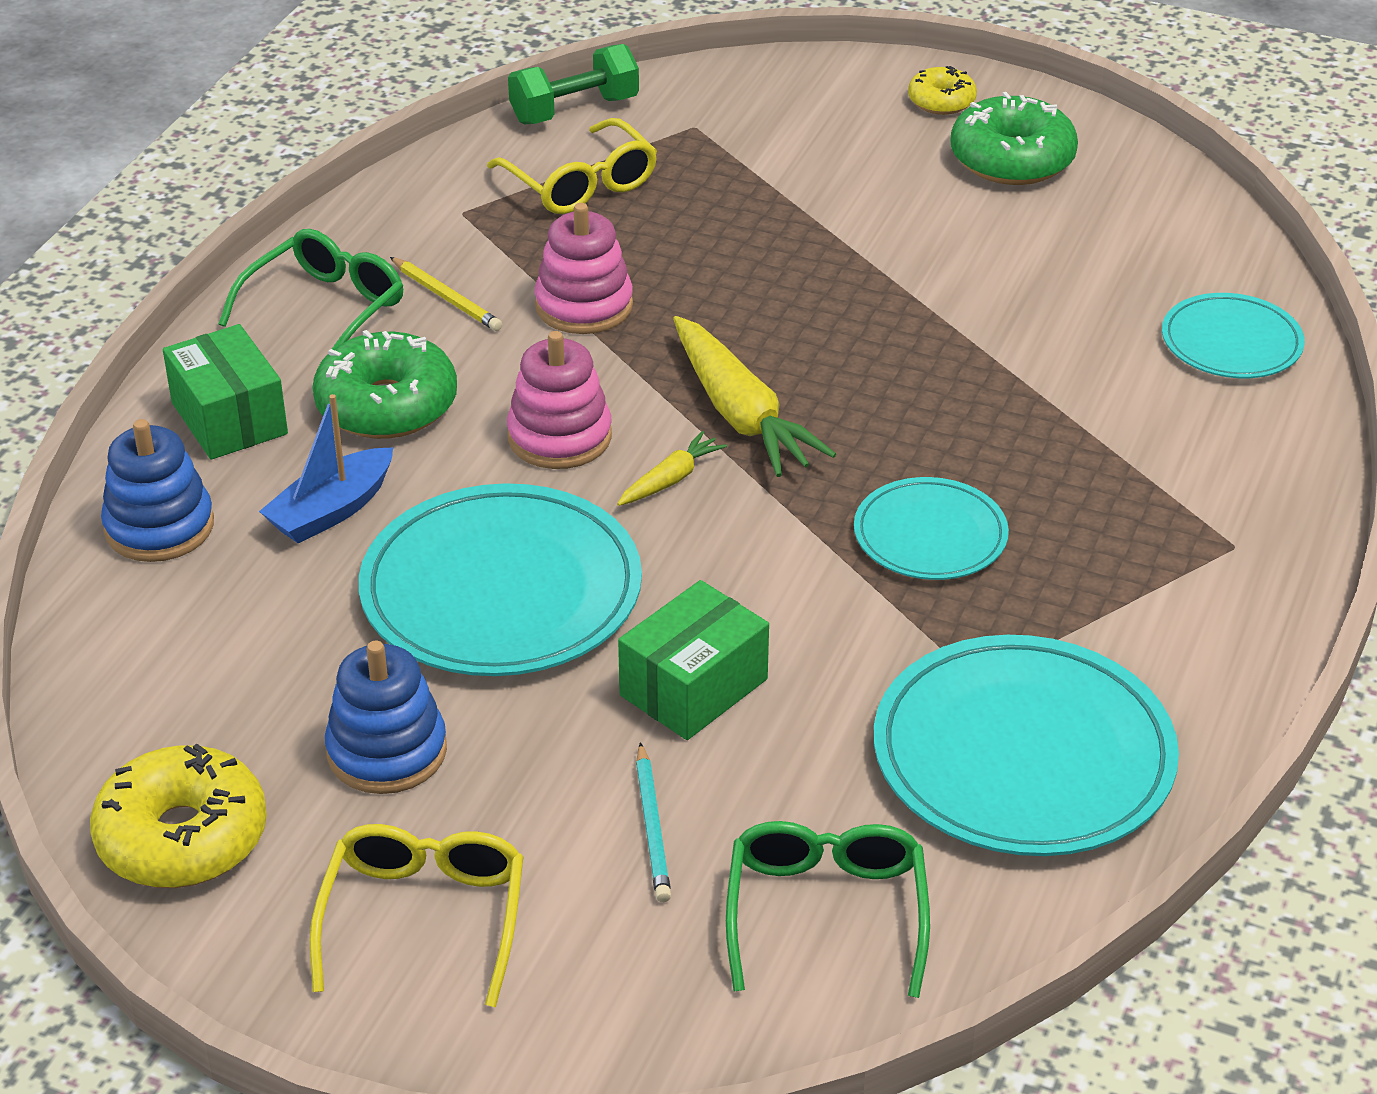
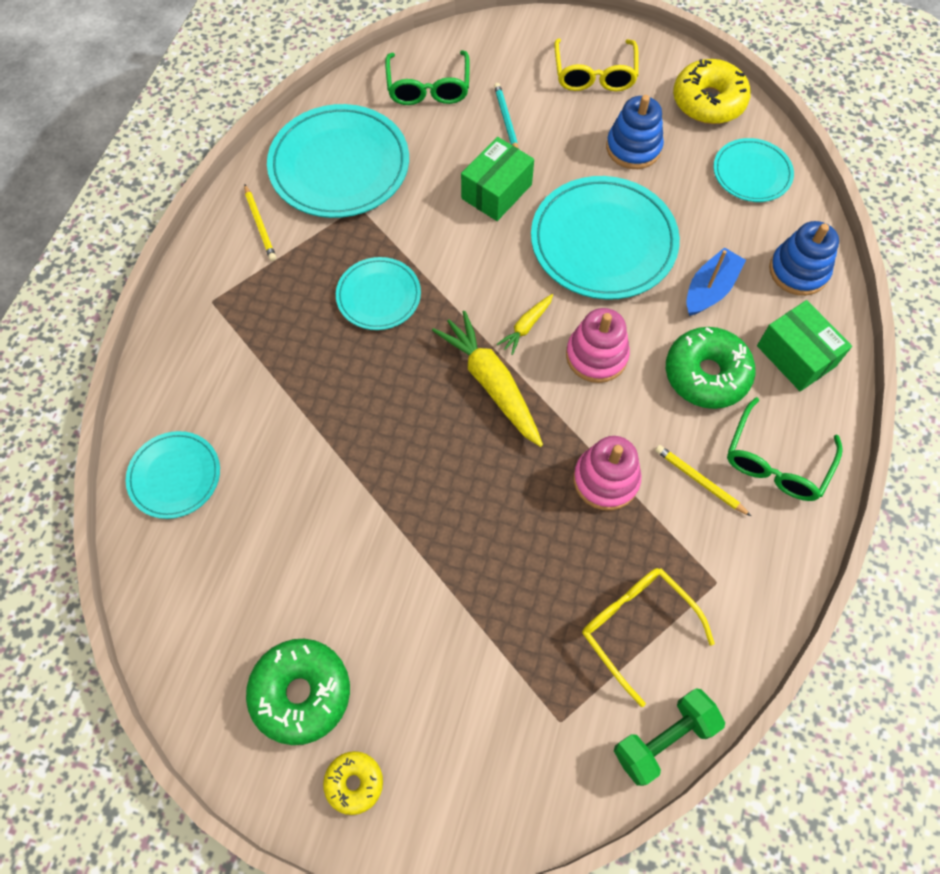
camera: 175 degrees right, 25 degrees up
(160, 688) = (751, 173): none -> turquoise plate
(1171, 658) = (260, 225): none -> yellow pencil

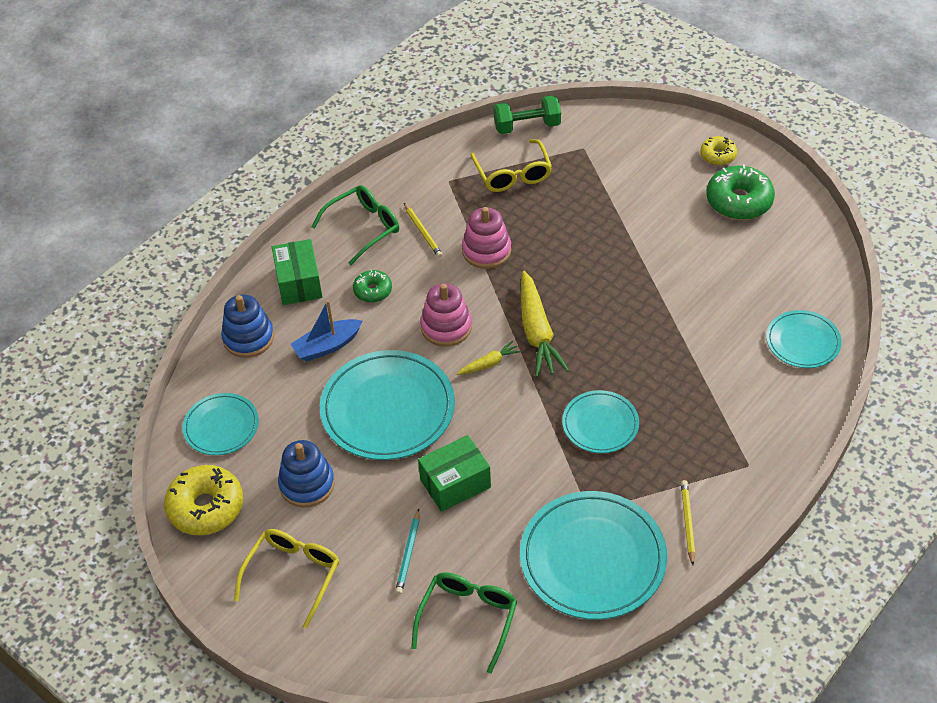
camera: 155 degrees left, 15 degrees down
(706, 374) = (373, 291): green donut -> green donut, size x0.56

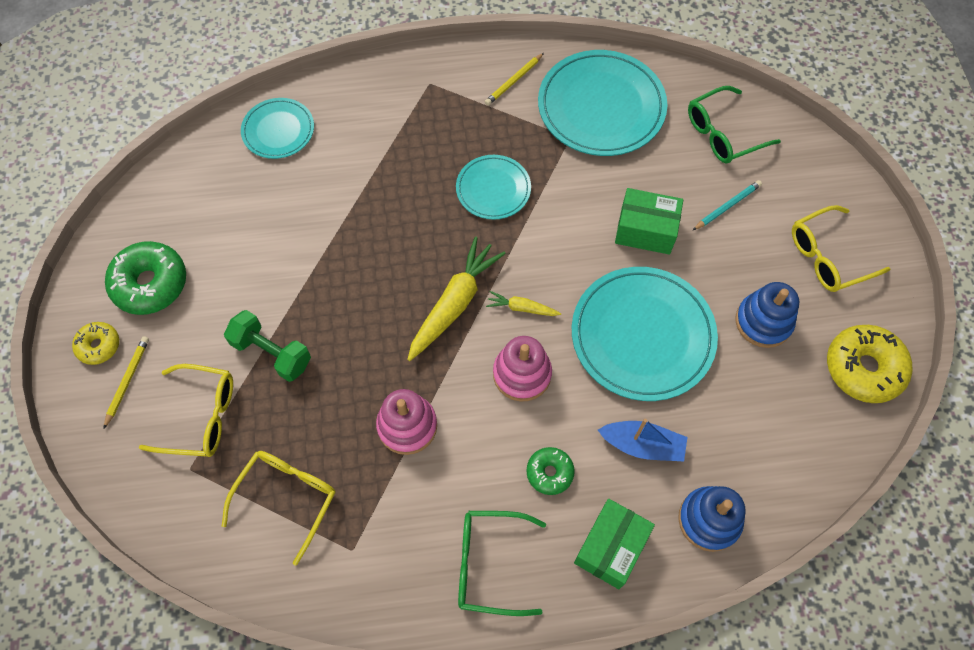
camera: 140 degrees left, 15 degrees up
(221, 426) = (800, 438): turquoise plate -> none
(423, 232) = (440, 503): yellow pencil -> yellow pencil (127, 381)
(527, 126) = (202, 553): green dumbbell -> green dumbbell (272, 353)
(611, 170) = (201, 416): none -> yellow glasses

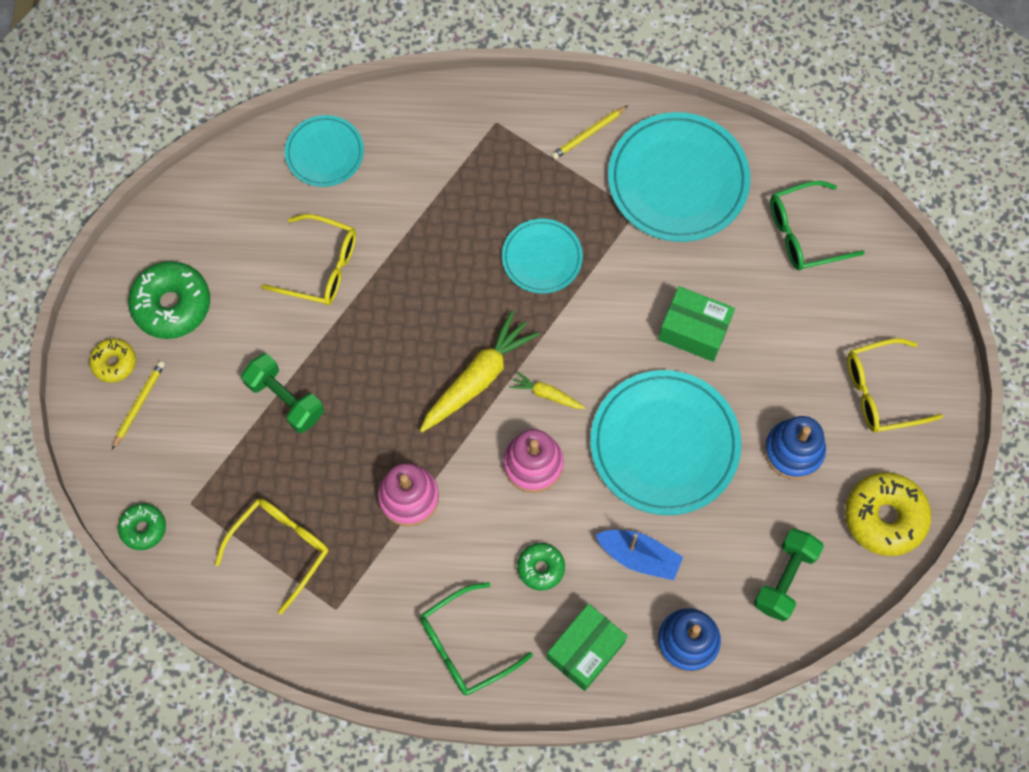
camera: 10 degrees right, 5 degrees up
(144, 502) = (143, 528): none -> green donut
(201, 416) = (207, 452): yellow glasses -> yellow glasses (321, 267)
(490, 564) = (465, 645): green glasses -> green glasses turned 45 degrees counterclockwise
(727, 206) = (788, 318): turquoise pencil -> none
(787, 442) = (785, 579): none -> green dumbbell

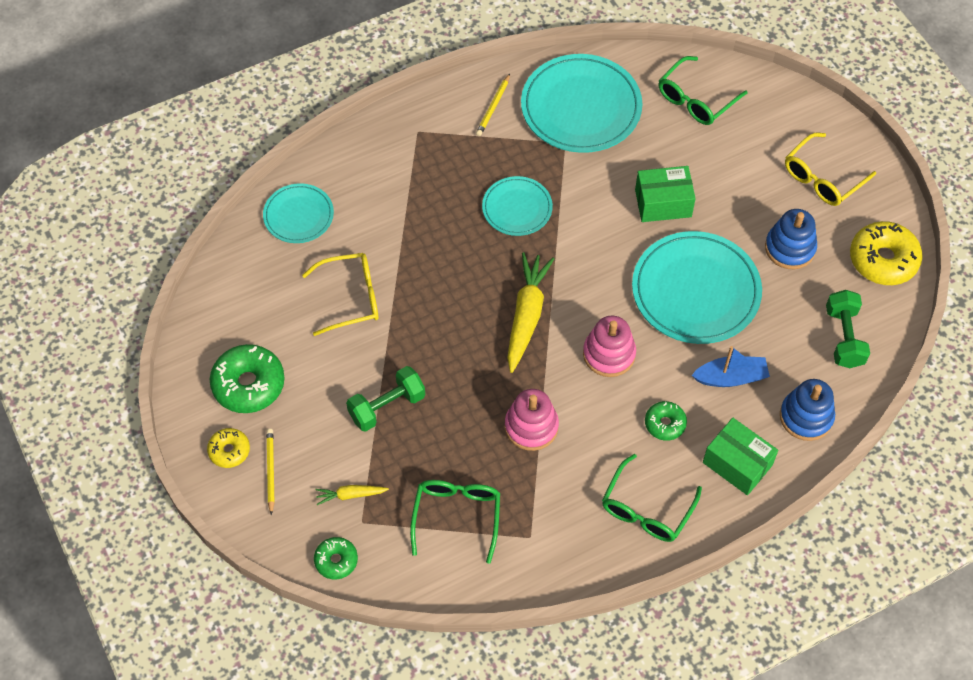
camera: 30 degrees left, 10 degrees down
(280, 548) = (457, 516): yellow glasses -> green glasses
(285, 399) = (387, 406): green dumbbell -> green dumbbell turned 45 degrees counterclockwise
(546, 394) = (585, 301): yellow carrot -> yellow carrot (350, 495)
(585, 650) = (737, 464): green box -> green box turned 60 degrees counterclockwise

